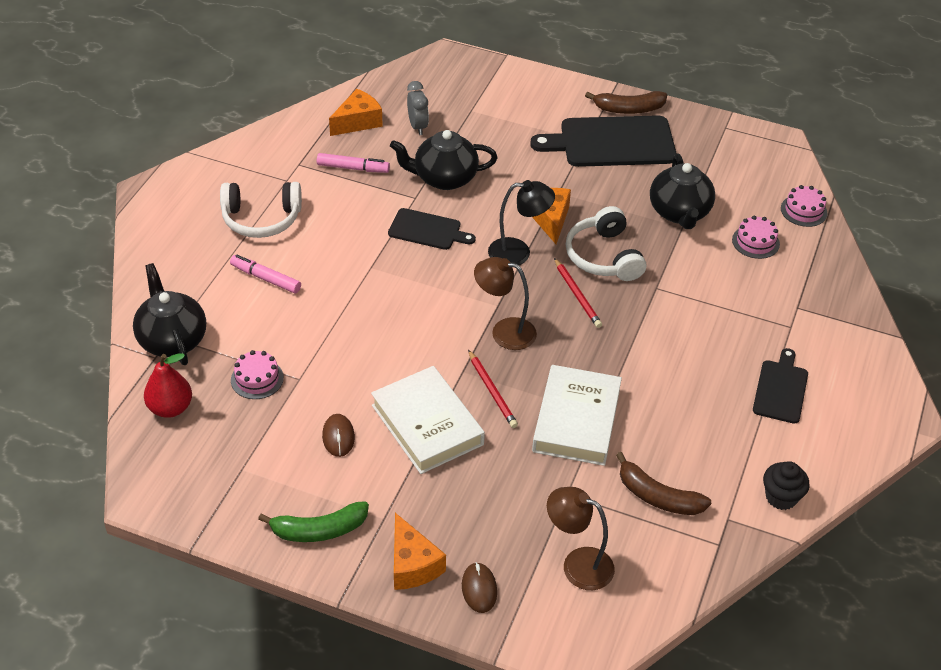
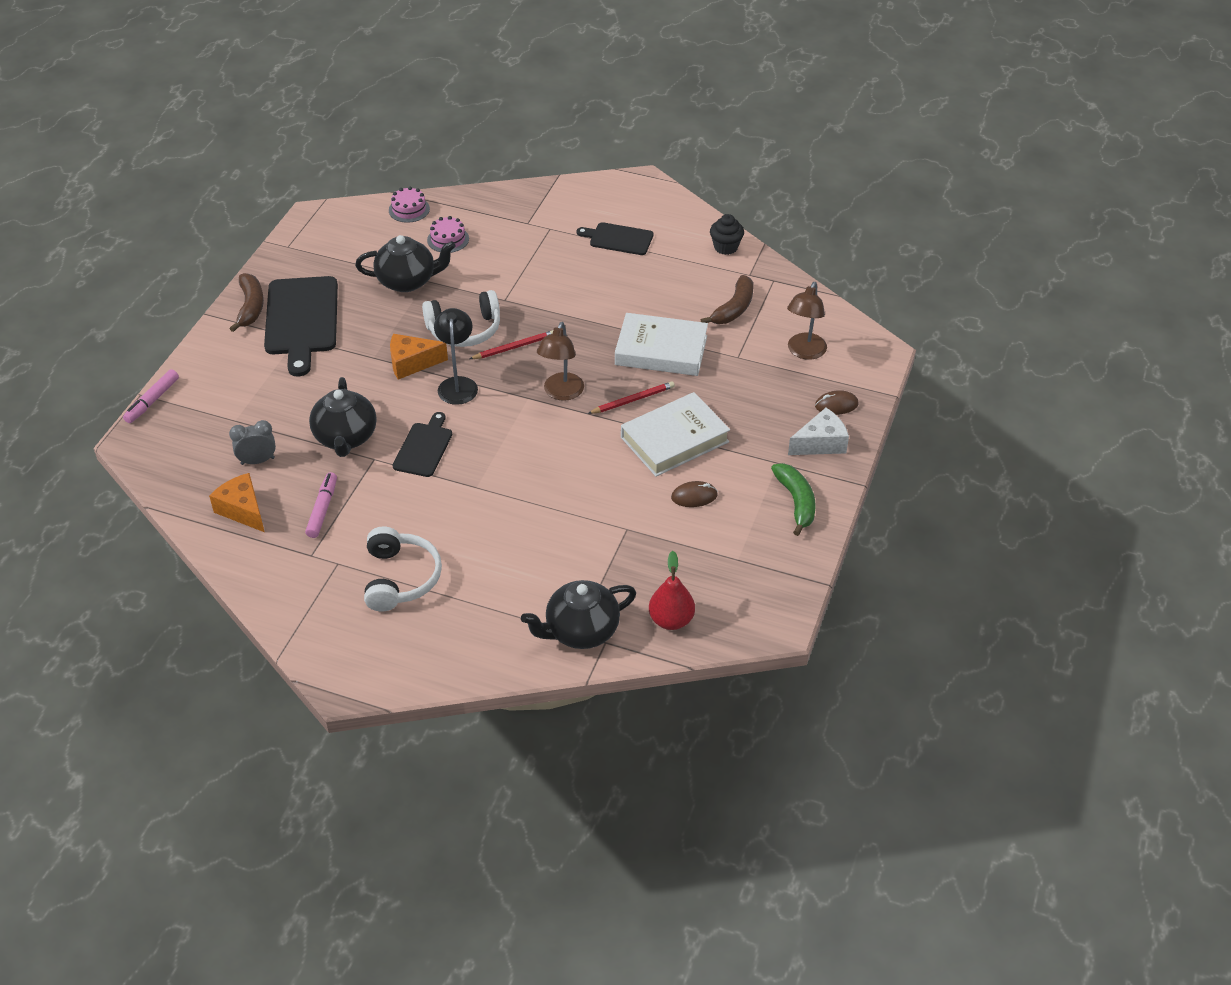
camera: 90 degrees left, 0 degrees up
(257, 379) = (629, 559): pink cake -> none
(265, 278) = (492, 566): pink marker -> pink marker (152, 401)
(412, 565) = (821, 443): orange cheese -> white cheese

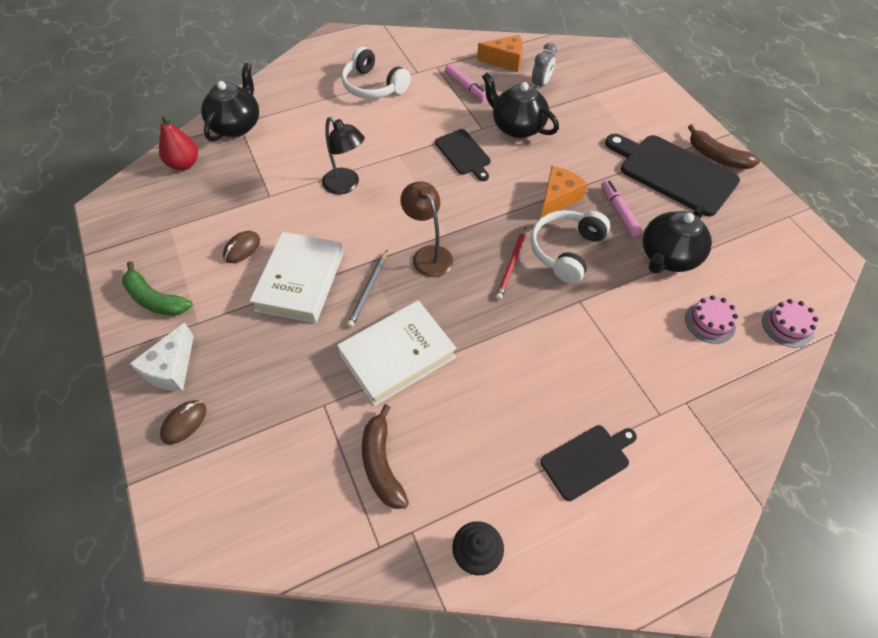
camera: 135 degrees right, 10 degrees up
(152, 401) = (650, 72): pink marker -> pink marker (619, 212)
(458, 384) = (506, 207): black lamp -> black lamp (346, 185)
(632, 400) = (368, 290): red pencil -> grey pencil
(804, 352) = (263, 465): brown lamp -> none

